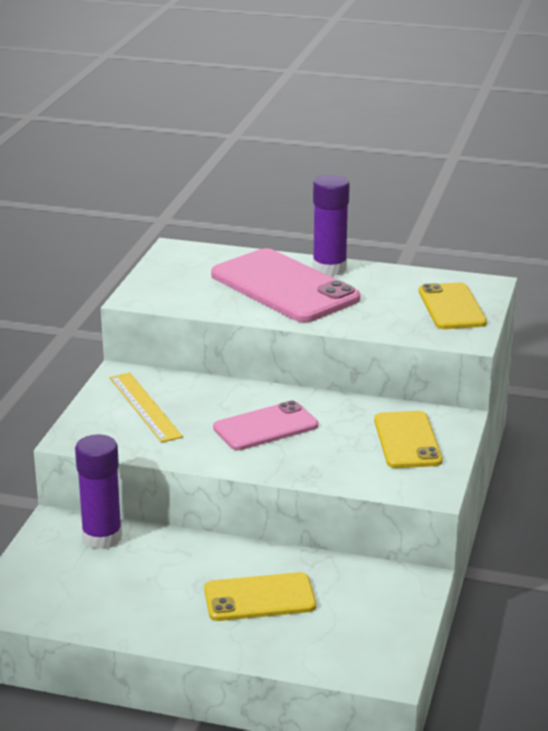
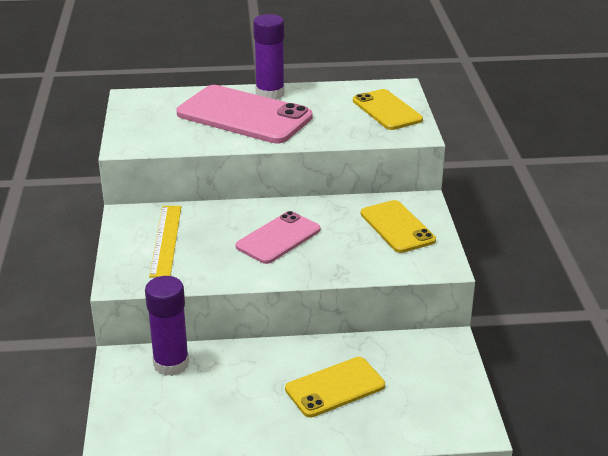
camera: 20 degrees left, 5 degrees up
(145, 406) = (166, 240): yellow ruler -> yellow ruler turned 45 degrees clockwise

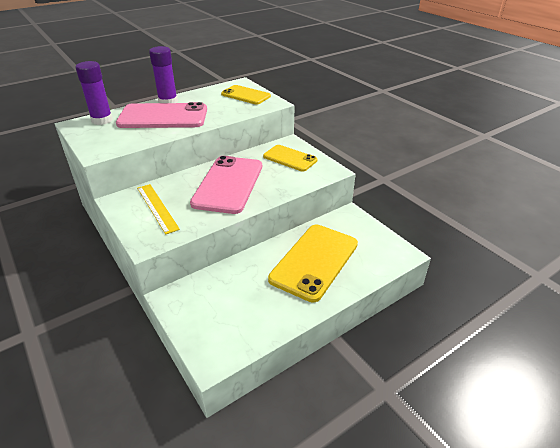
camera: 30 degrees left, 5 degrees up
(171, 364) = (204, 286): purple glue stick -> purple glue stick (102, 120)
(278, 238) = (228, 184): pink phone -> pink phone, size x1.66
(335, 387) = (314, 261): yellow phone -> yellow phone, size x1.66

